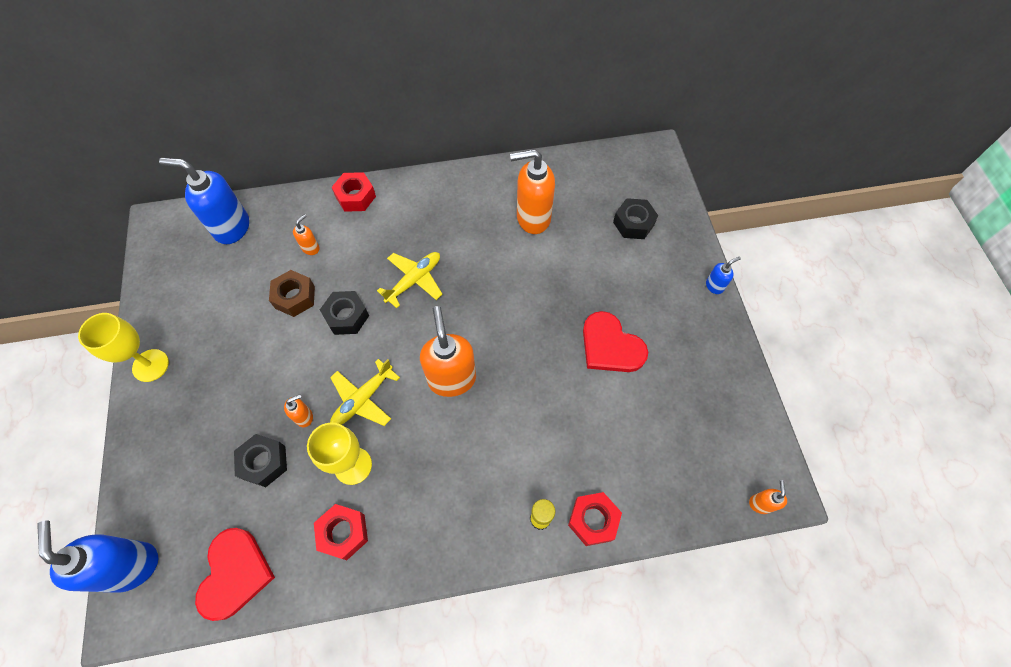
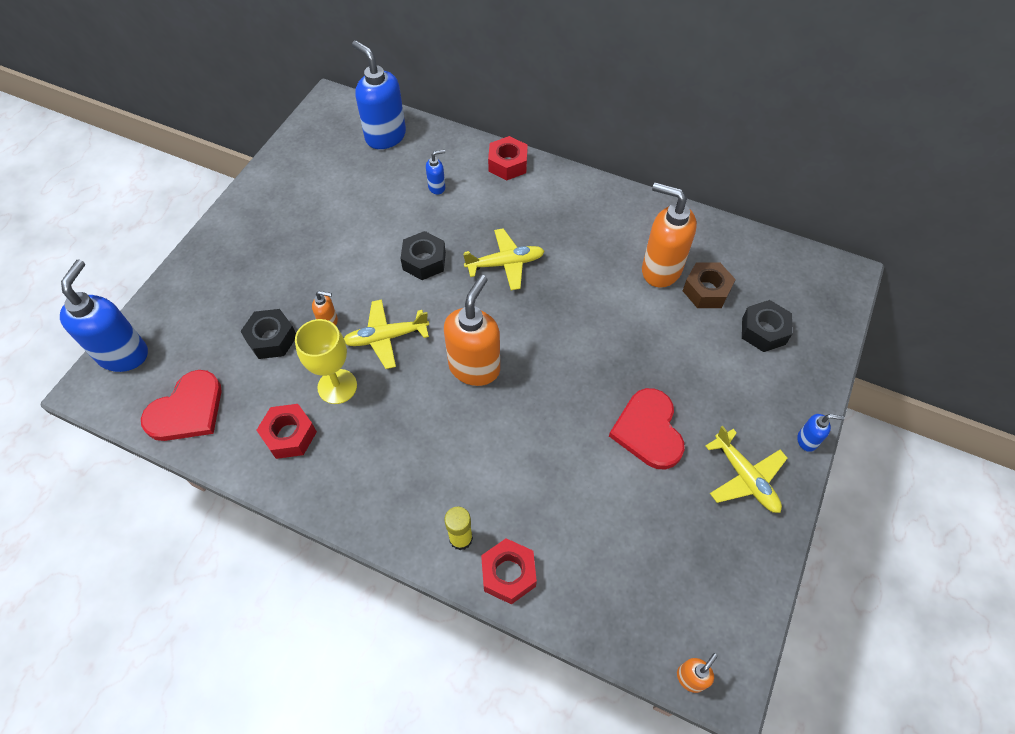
camera: 35 degrees right, 5 degrees down
(150, 365) = (245, 211): yellow goblet -> none
(295, 297) = (393, 221): brown nut -> brown nut (706, 290)
(311, 248) = (437, 187): orange soap dispenser -> blue soap dispenser
(695, 338) = (745, 478): none -> yellow plane

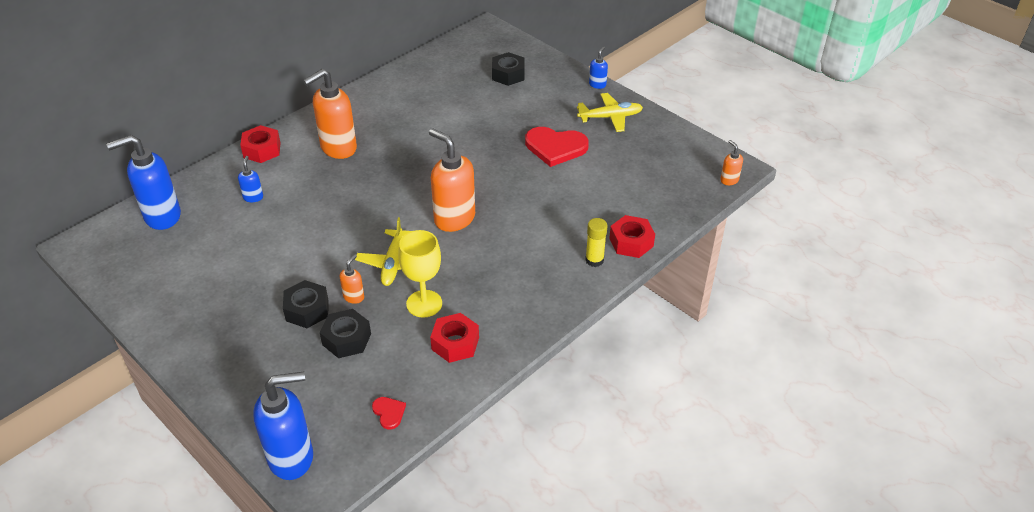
camera: 70 degrees left, 15 degrees down
(124, 354) = (292, 457): blue soap dispenser -> blue soap dispenser turned 135 degrees clockwise
(187, 410) = (389, 413): red heart -> red heart, size x0.47
(424, 261) = (329, 223): black nut -> black nut (307, 310)
(505, 263) = (366, 177): yellow plane -> none
(660, 270) = (427, 102): orange soap dispenser -> orange soap dispenser (338, 148)
(706, 290) = (460, 88): brown nut -> none

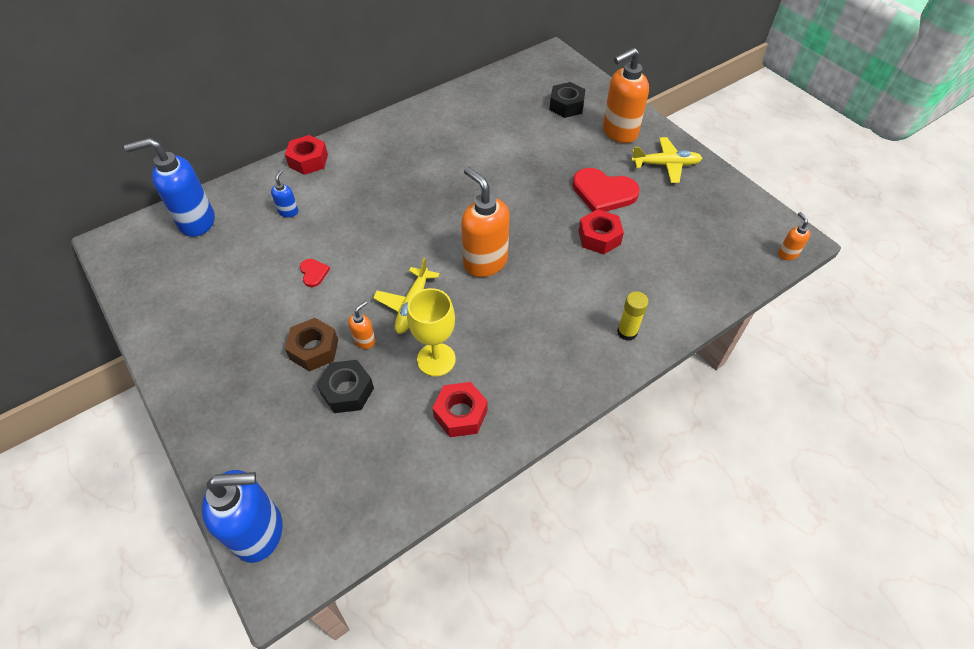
camera: 10 degrees right, 10 degrees up
(307, 310) = (314, 349): black nut -> brown nut
(338, 148) = (382, 167): orange soap dispenser -> orange soap dispenser (619, 132)
(389, 413) = (374, 491): red heart -> red heart (313, 273)
(597, 84) = (657, 126): blue soap dispenser -> none
(631, 242) = (670, 315): red nut -> red nut (599, 237)

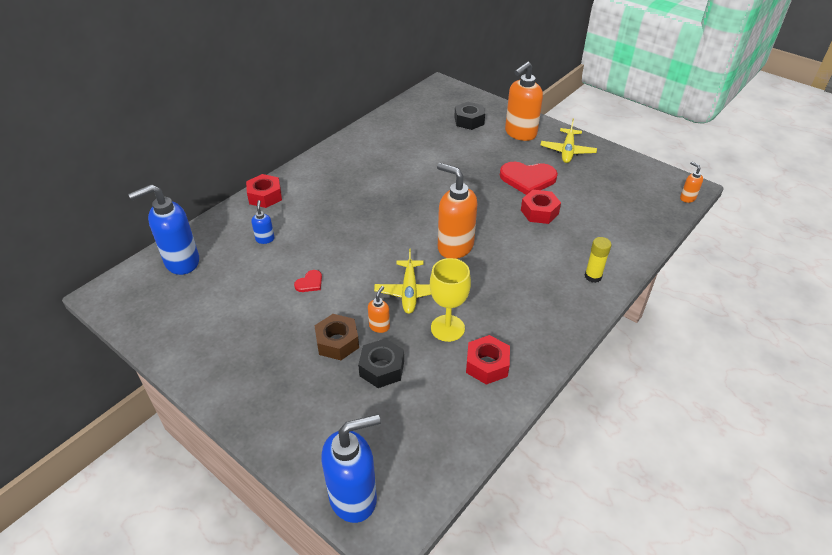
camera: 15 degrees left, 10 degrees down
(313, 273) = (310, 283): red heart -> red heart turned 75 degrees clockwise
(666, 165) = (567, 151): yellow plane -> yellow plane turned 120 degrees clockwise

